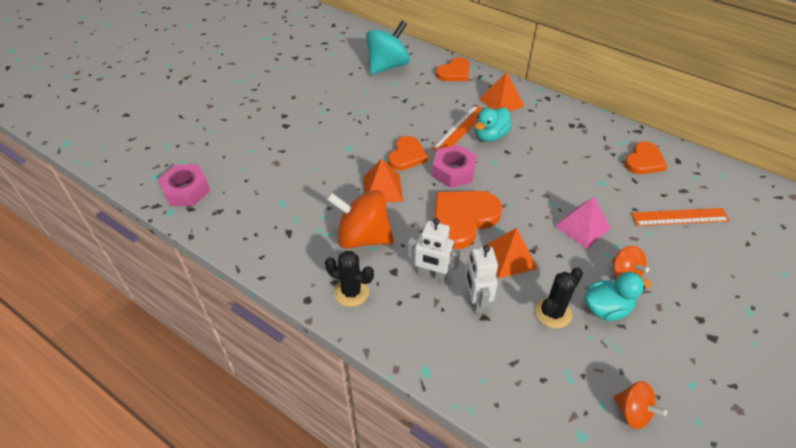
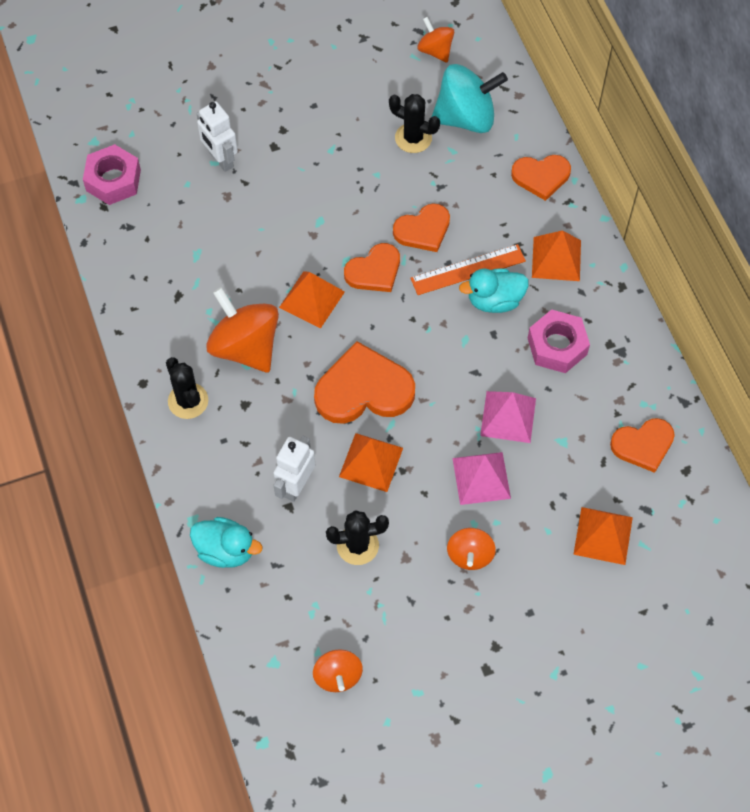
camera: 35 degrees right, 15 degrees up
(342, 46) = (435, 50): none -> orange spinning top
(367, 86) = (413, 138): none -> black cactus
(415, 123) = (423, 230): none -> orange heart
(432, 275) = (277, 432): white robot -> white robot (220, 159)
(453, 171) = (407, 323): pink nut -> pink nut (557, 346)
(560, 187) = (508, 416): none -> pink pyramid
(606, 308) = (413, 575): turquoise duck -> turquoise duck (226, 550)
(679, 217) = (603, 535): orange ruler -> orange pyramid

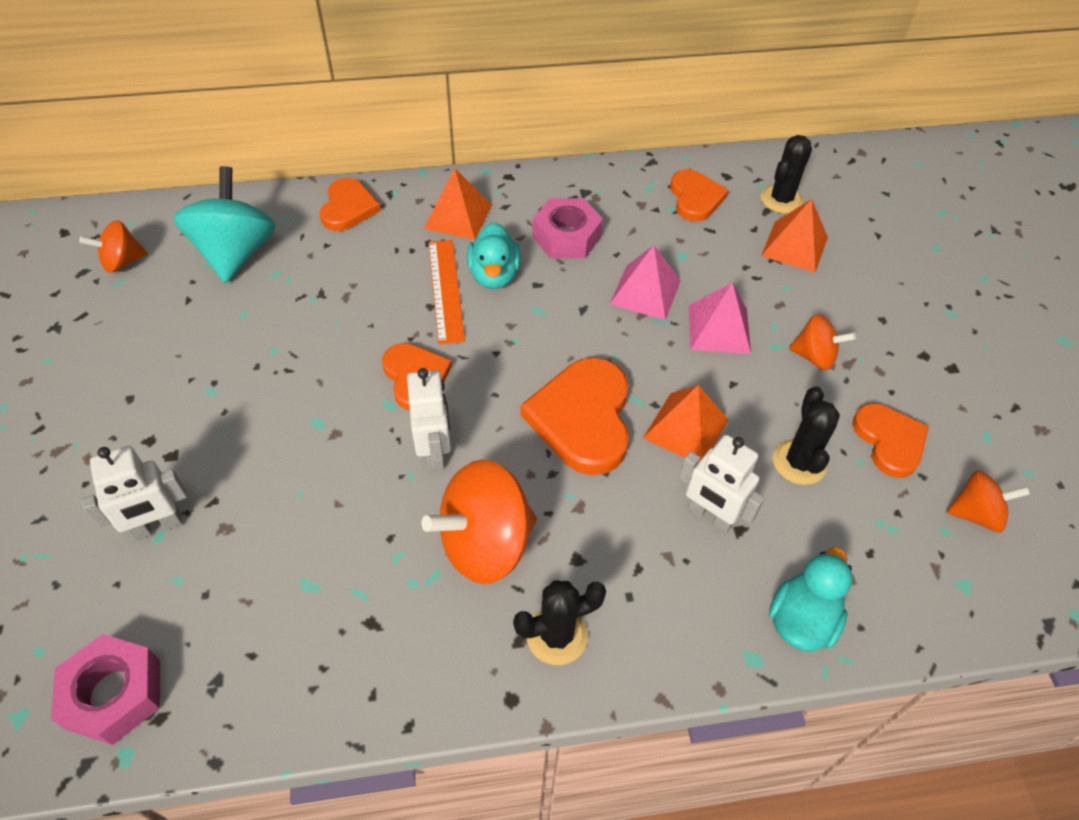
camera: 80 degrees left, 10 degrees down
(311, 299) = (435, 452): orange pyramid -> white robot
(413, 138) = (238, 305): black cactus -> black cactus (781, 200)
(423, 230) = (375, 320): orange heart -> orange heart (889, 441)

